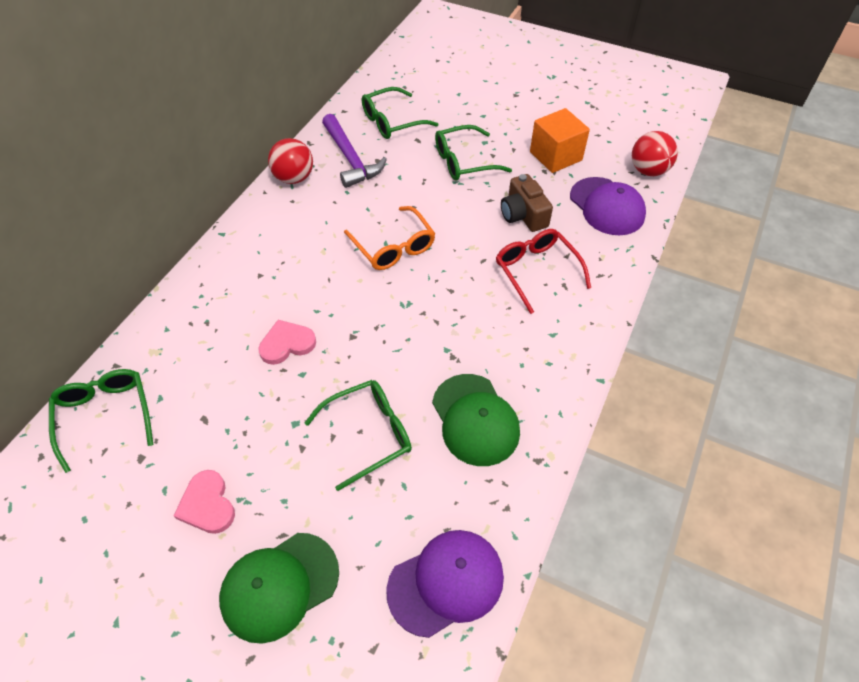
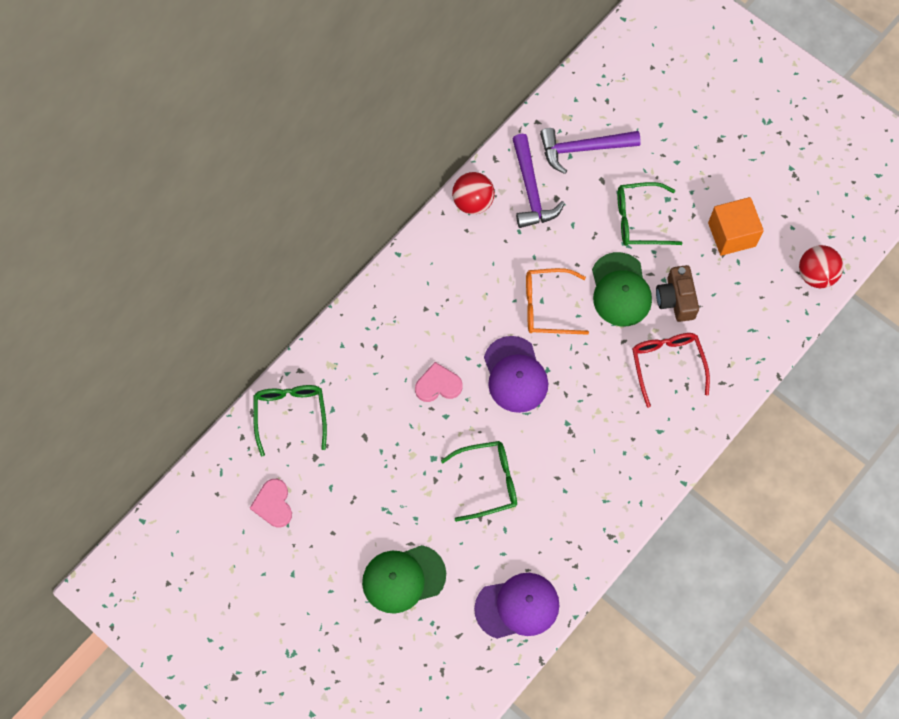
camera: 15 degrees right, 15 degrees up
(207, 504) = (360, 507): pink heart -> pink heart (273, 504)
(392, 121) = (583, 149): green glasses -> purple hammer
(393, 246) = (548, 306): orange glasses -> orange glasses turned 105 degrees clockwise
(475, 419) = (572, 491): green cap -> green cap (620, 290)
(607, 206) = (758, 308): purple cap -> purple cap (515, 375)

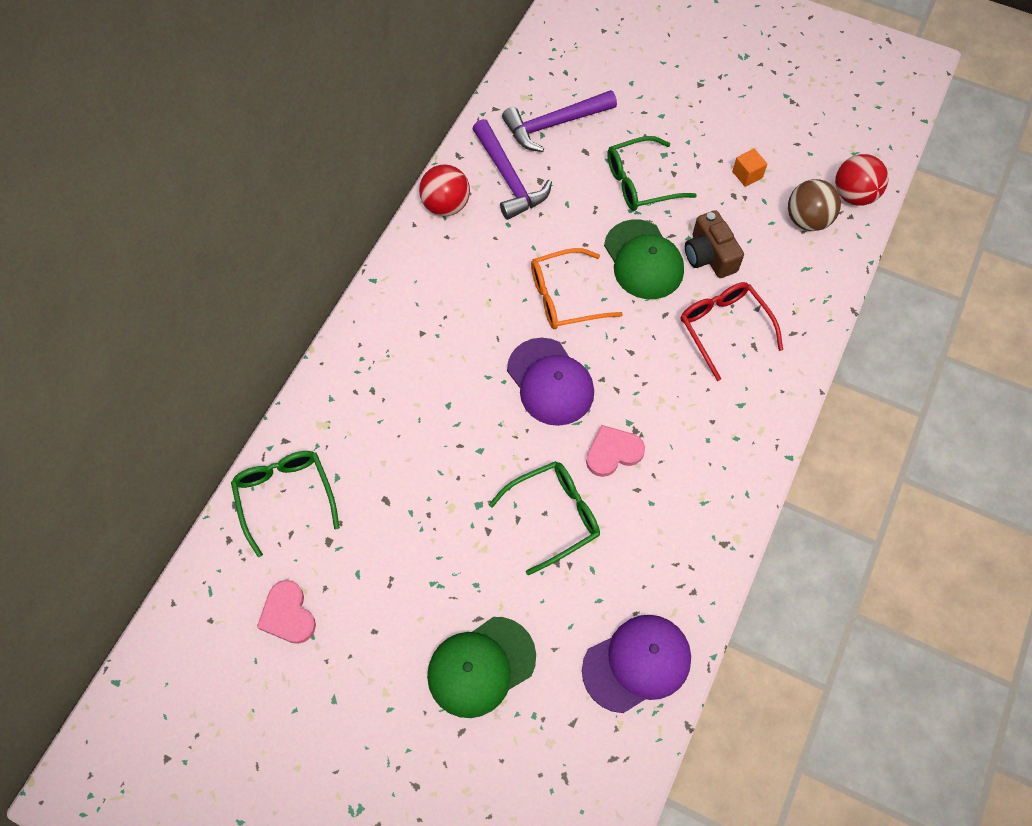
camera: 15 degrees left, 5 degrees down
(438, 385) = (460, 416): pink heart -> pink heart (613, 452)
(732, 234) = (747, 174): orange cube -> orange cube, size x0.50
(768, 288) = (807, 220): none -> brown ball

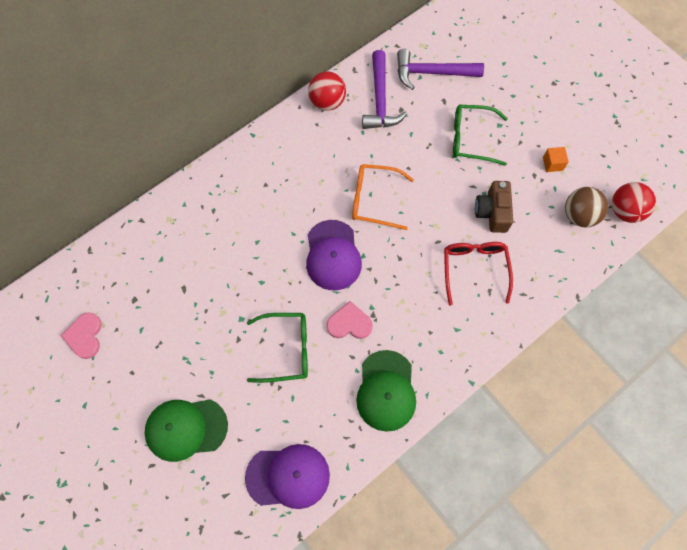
camera: 25 degrees right, 5 degrees up
(285, 497) = (122, 258): green glasses -> none
(643, 260) = (443, 196): green cap -> green cap (386, 391)

